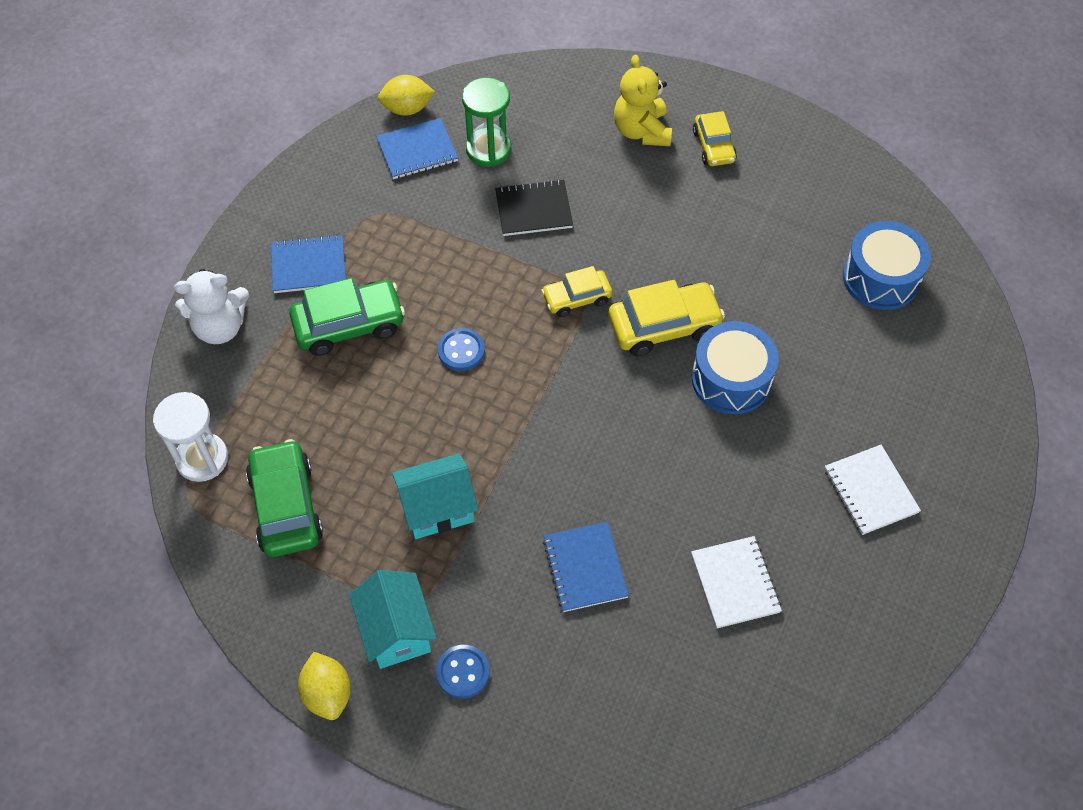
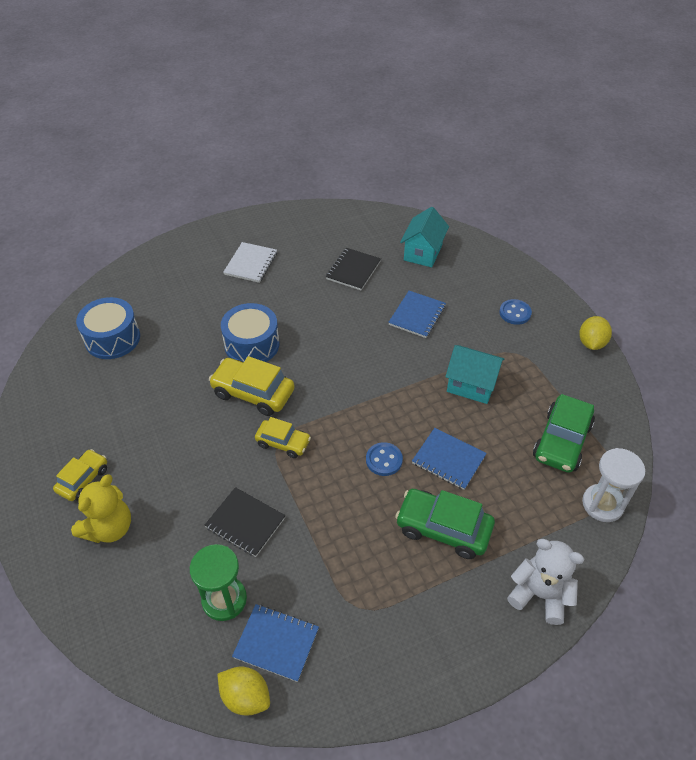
camera: 140 degrees left, 10 degrees down
(309, 266) = (440, 598): blue notebook -> blue notebook (448, 460)
(396, 631) = (536, 347): turquoise house -> turquoise house (423, 252)
(735, 583) = (353, 270): white notebook -> black notebook

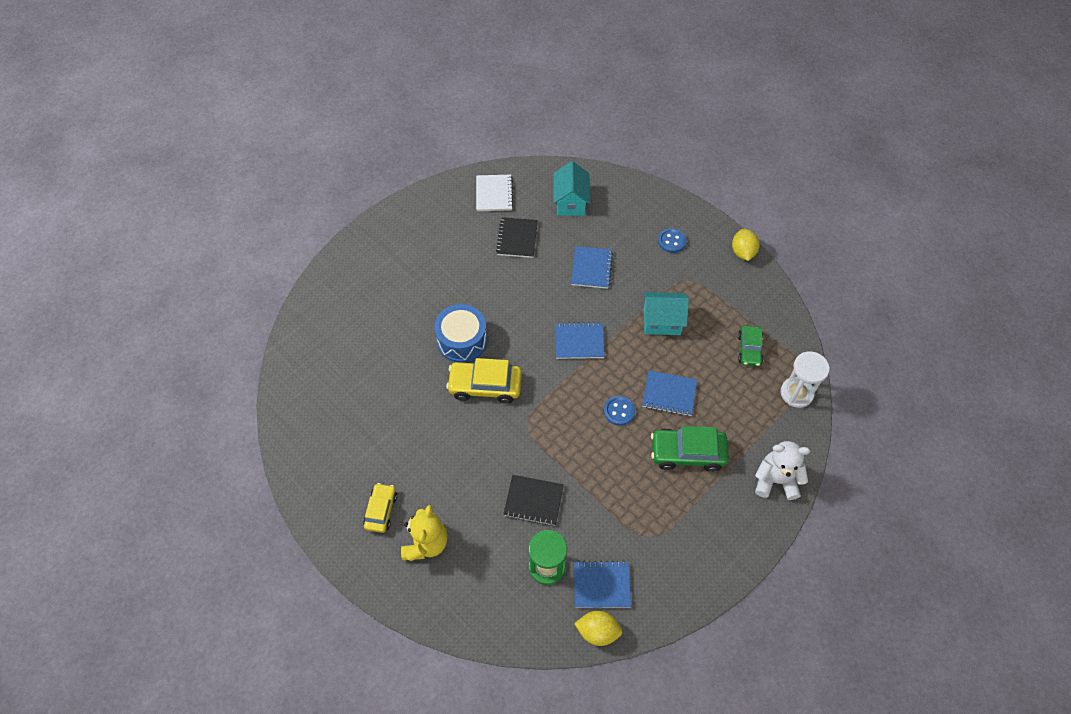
camera: 20 degrees left, 10 degrees up
(112, 338) = (333, 373): blue drum -> none
(251, 264) = (421, 258): white notebook -> white notebook (494, 194)
(283, 443) = (531, 423): yellow car -> none
(372, 379) = (579, 341): none -> blue notebook
(561, 441) = (749, 349): green car -> green car, size x0.62

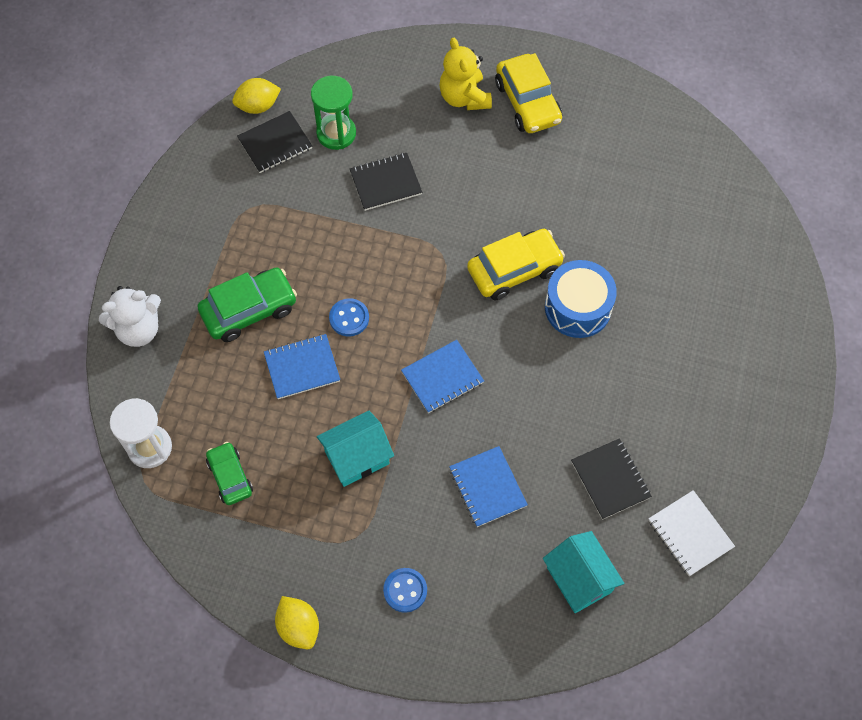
camera: 150 degrees right, 5 degrees up
(381, 510) = (527, 102): yellow car -> yellow car, size x1.60
(601, 585) = (275, 144): blue notebook -> black notebook

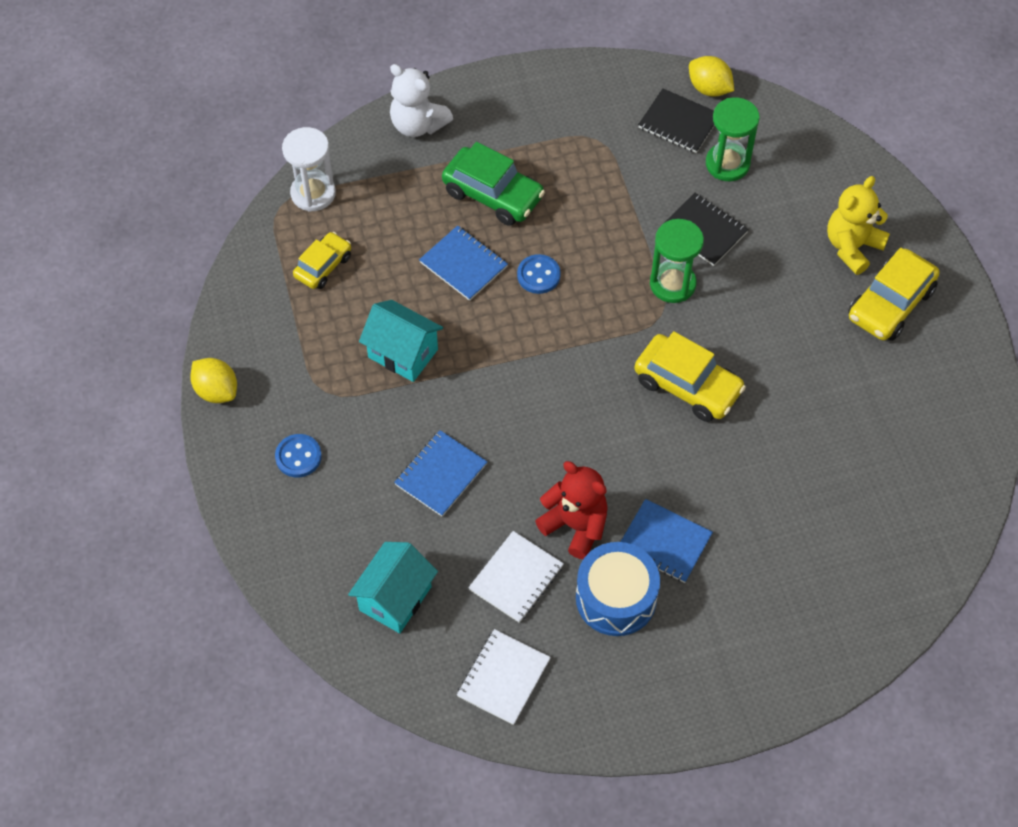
camera: 60 degrees right, 5 degrees down
(230, 477) = (323, 266): green car -> yellow car
(299, 627) = (216, 391): yellow lemon -> yellow lemon turned 75 degrees counterclockwise
(419, 230) = (672, 284): none -> green hourglass
(442, 377) = (529, 381): blue notebook -> blue notebook (664, 542)
(578, 307) = (685, 461): blue drum -> blue drum (616, 598)
(589, 413) = (575, 525): none -> red teddy bear
(610, 479) = (516, 578): black notebook -> white notebook

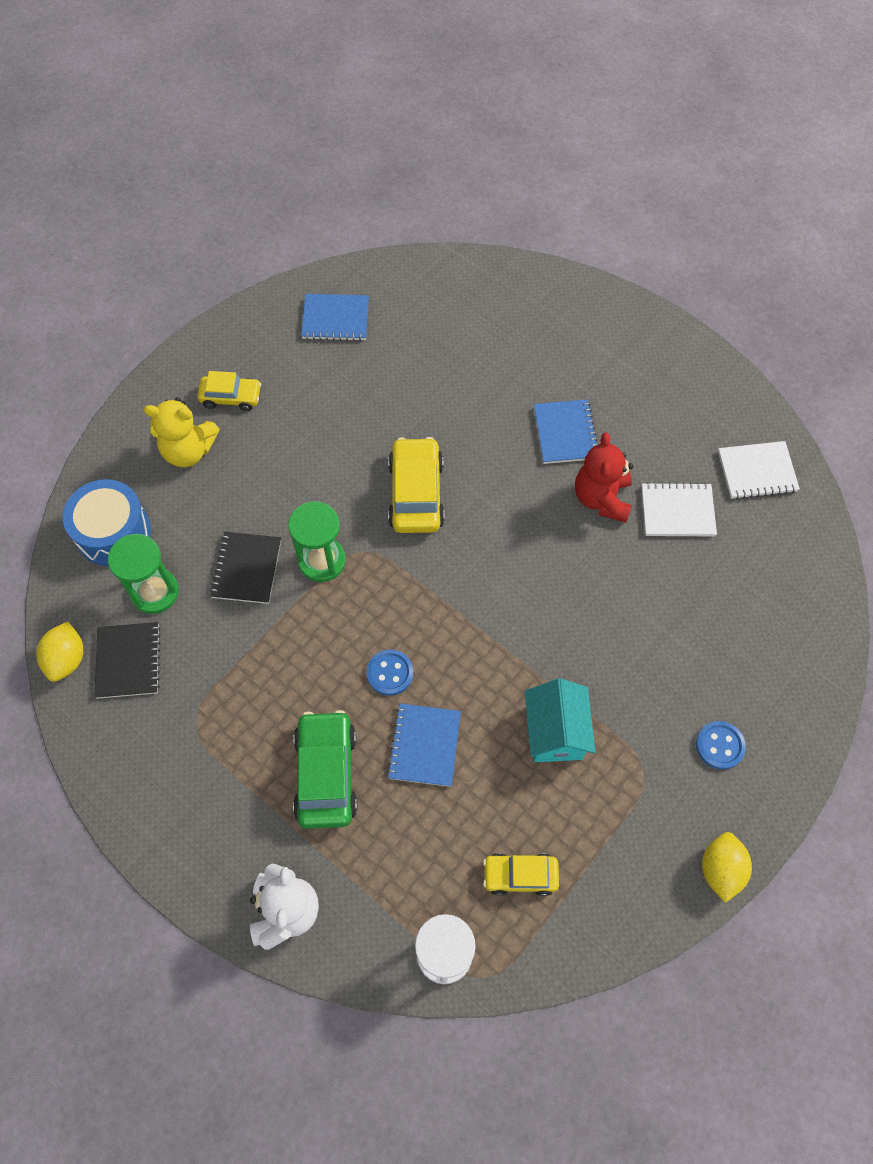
camera: 125 degrees left, 5 degrees up
(395, 598) = (766, 582): turquoise house -> none
(440, 474) = (640, 621): blue notebook -> blue notebook (335, 319)
(616, 598) = (635, 438): blue drum -> blue drum (113, 532)
(890, 304) = (231, 397): yellow car -> yellow car, size x0.62

